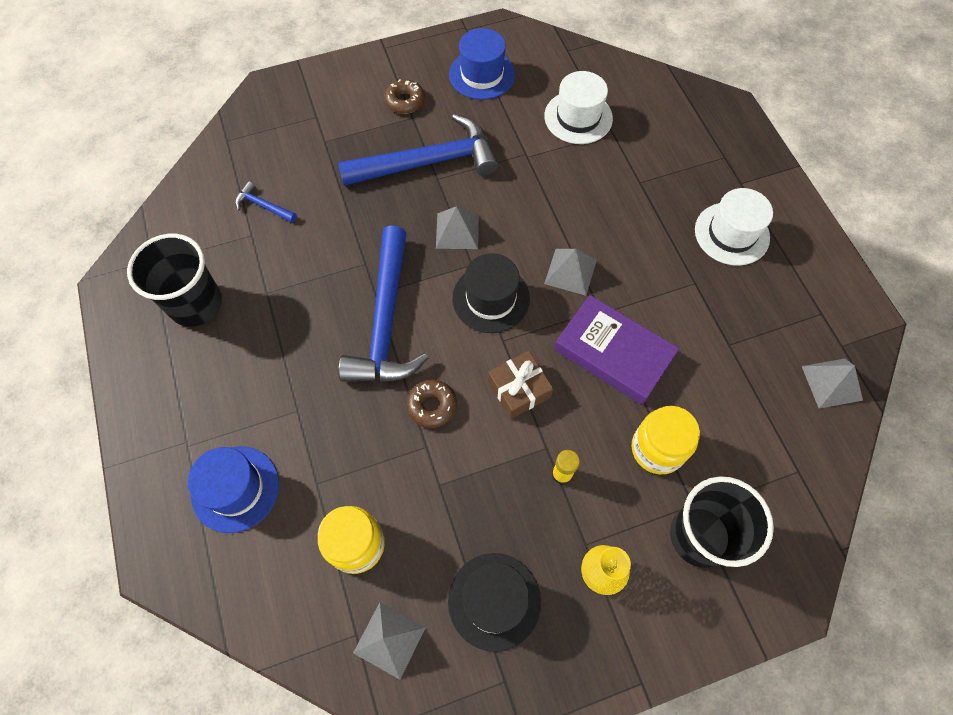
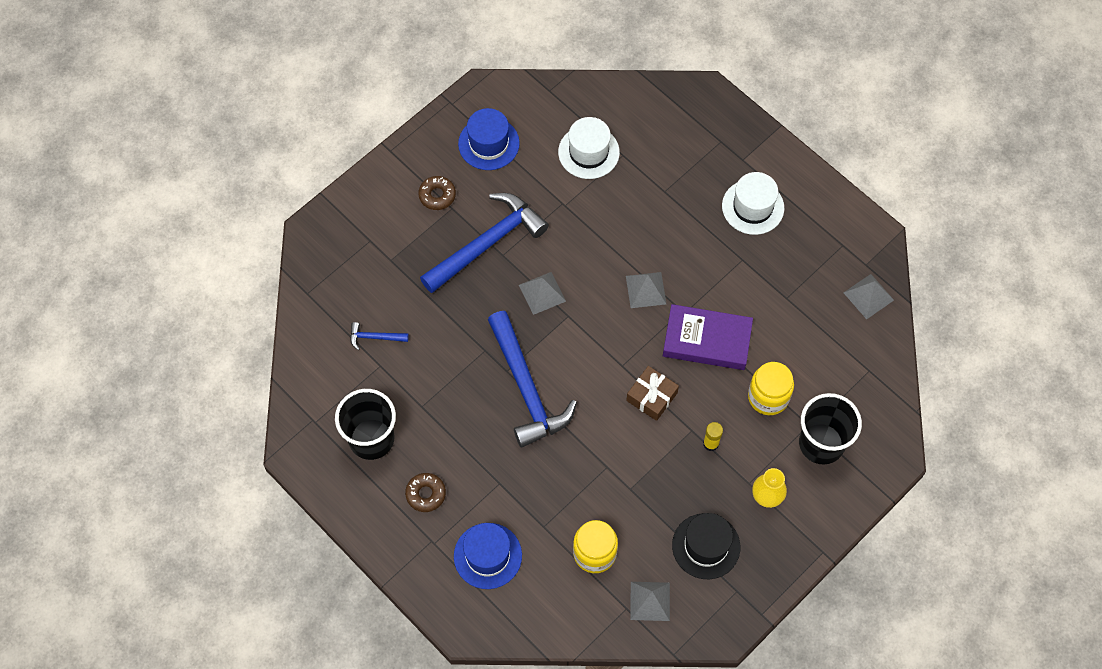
camera: 25 degrees left, 0 degrees up
(432, 406) = (595, 436): brown donut -> brown donut (426, 494)
(491, 298) = (596, 337): black hat -> none

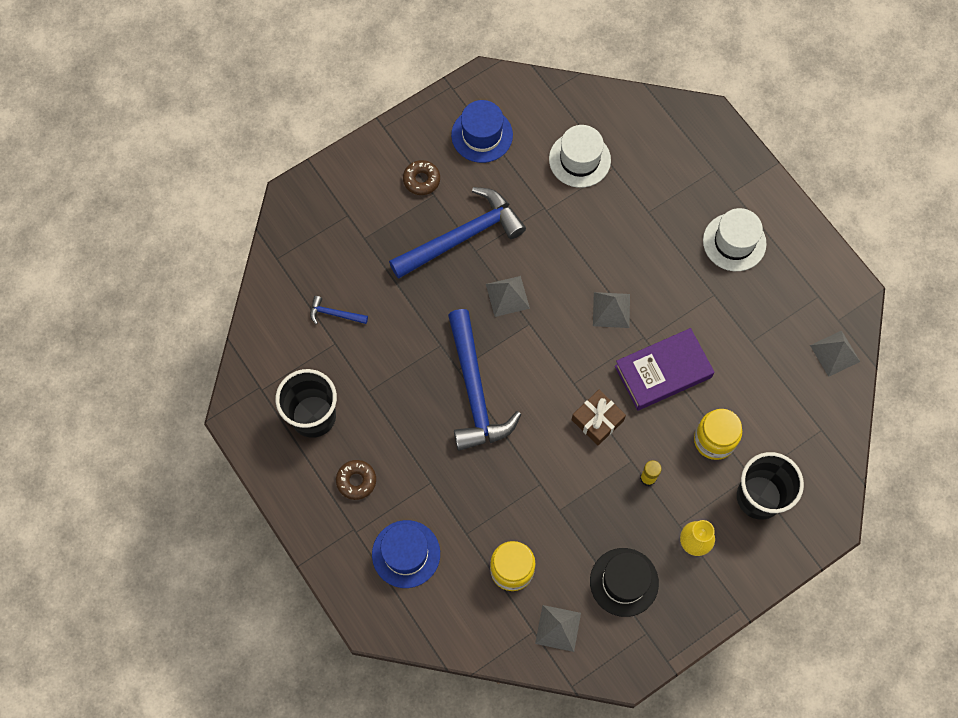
camera: 10 degrees right, 5 degrees up
(707, 340) = (663, 372): purple book -> purple book turned 45 degrees counterclockwise

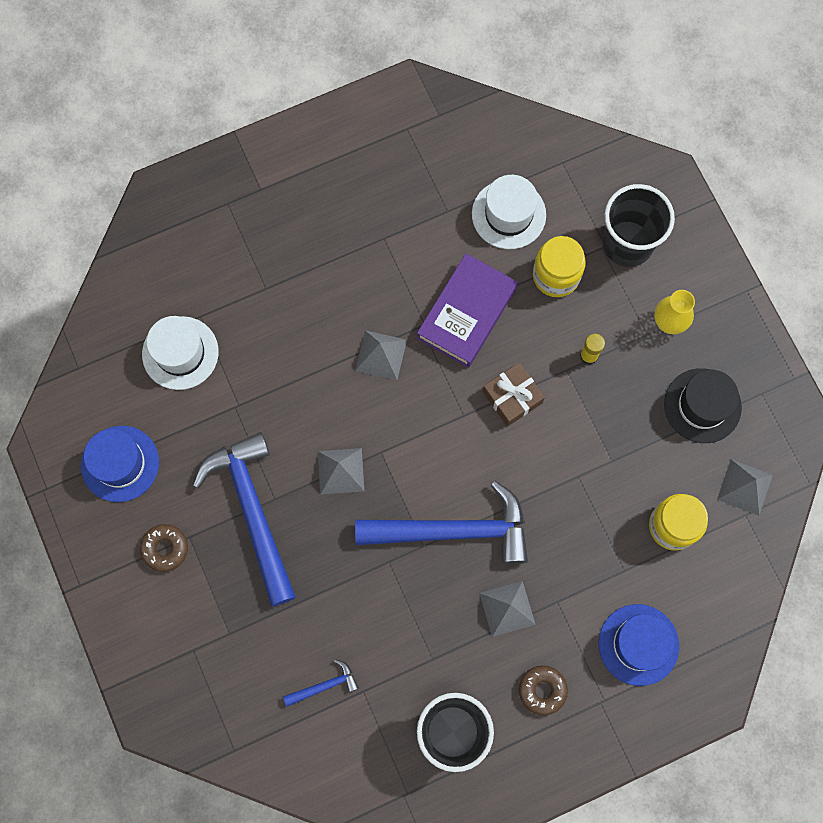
camera: 80 degrees left, 5 degrees up
(335, 314) = (324, 685): blue hammer -> blue hammer turned 135 degrees counterclockwise
(663, 372) = (467, 313): purple book -> purple book turned 45 degrees clockwise
(734, 242) = (324, 202): white hat -> white hat (508, 214)
(835, 353) = (477, 127): grey pyramid -> grey pyramid (507, 608)

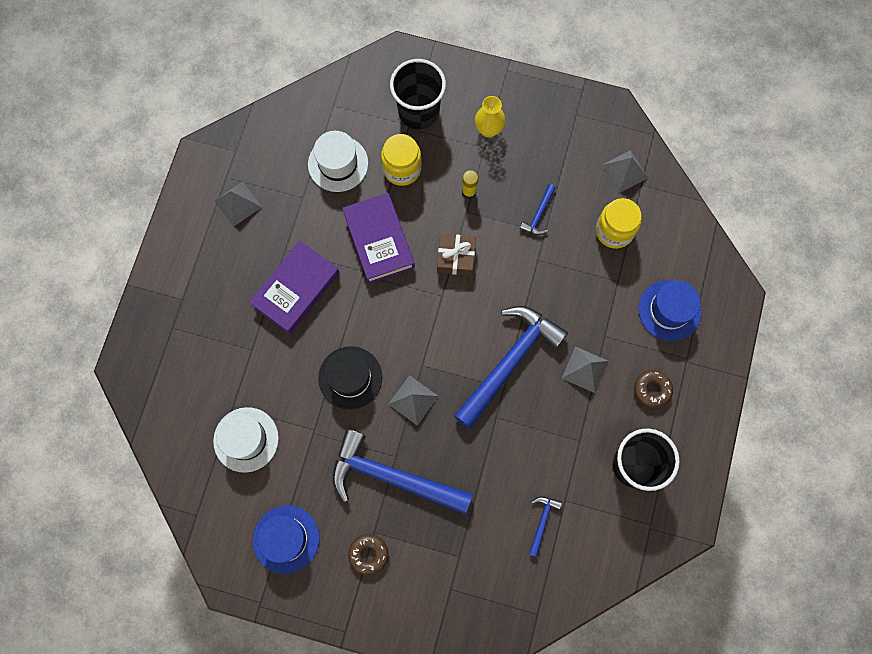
camera: 50 degrees left, 0 degrees up
(355, 279) = (296, 289): none -> purple book
(381, 355) = (359, 314): grey pyramid -> grey pyramid (238, 203)
(625, 440) = (539, 214): none -> blue hammer
(702, 405) = (556, 153): black hat -> black hat (350, 377)

